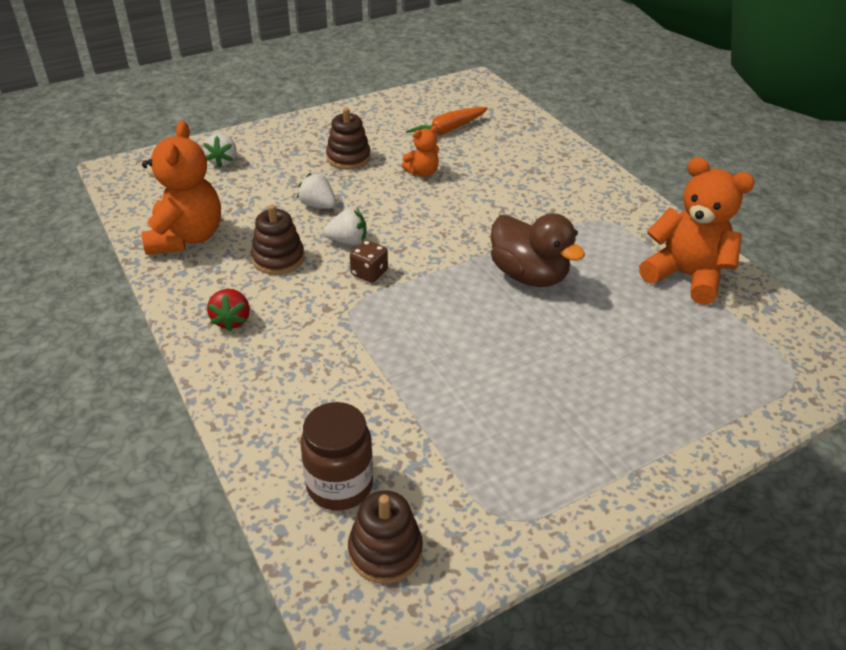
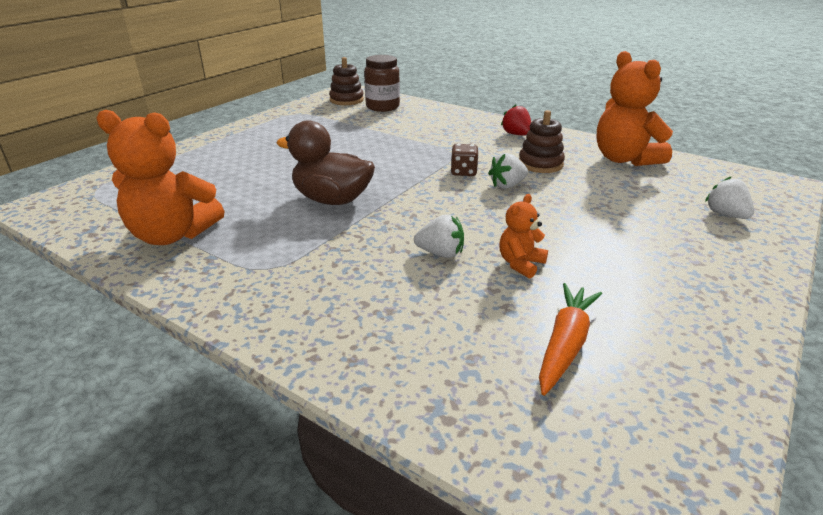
camera: 155 degrees right, 10 degrees down
(318, 205) = (572, 203): white strawberry -> white strawberry (441, 253)
(348, 158) = (623, 256): brown stacking toy -> none

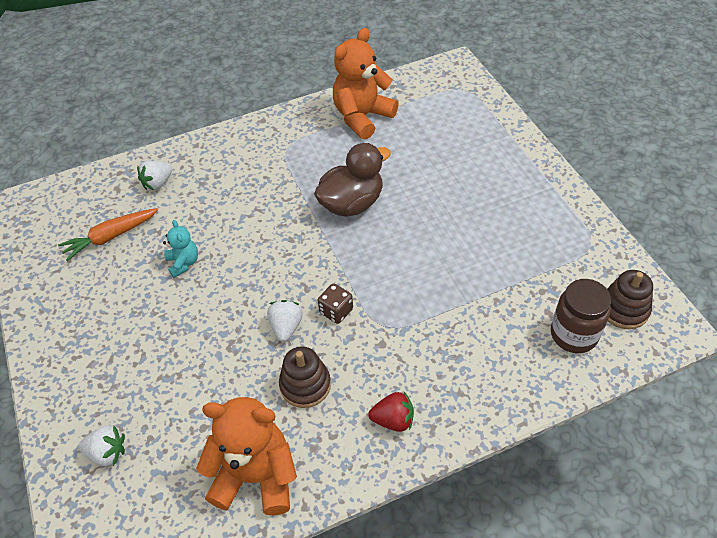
camera: 125 degrees right, 20 degrees up
(441, 253) = (231, 230): white strawberry -> white strawberry (158, 183)
(520, 264) = (183, 263): orange teddy bear -> turquoise teddy bear
(565, 344) = (110, 237): orange carrot -> orange carrot turned 90 degrees clockwise

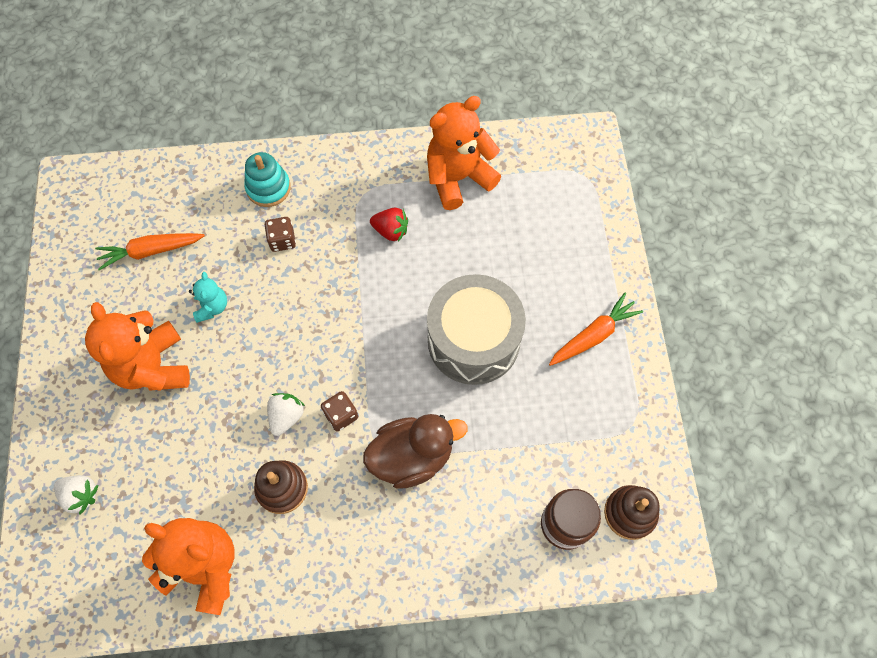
camera: 15 degrees right, 15 degrees up
(144, 324) = (153, 367): none -> orange teddy bear
(158, 183) = (216, 198): white strawberry -> none
(202, 164) = (268, 188): none -> turquoise stacking toy
(229, 197) = (282, 240): none -> brown dice
(352, 203) = (404, 289): brown duck -> brown duck (412, 457)
(393, 420) = (350, 555): red strawberry -> red strawberry (391, 231)
(428, 223) = (473, 340): none -> grey drum
(526, 192) = (593, 335): none -> orange carrot

